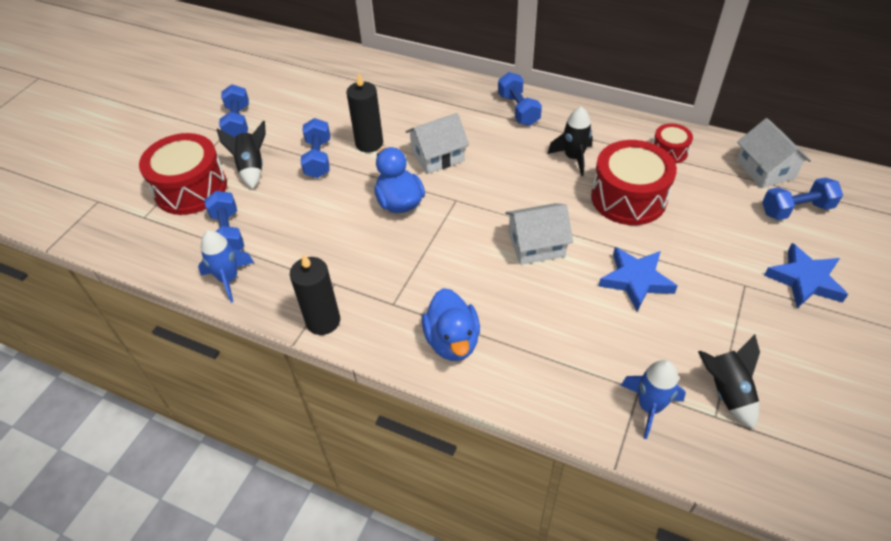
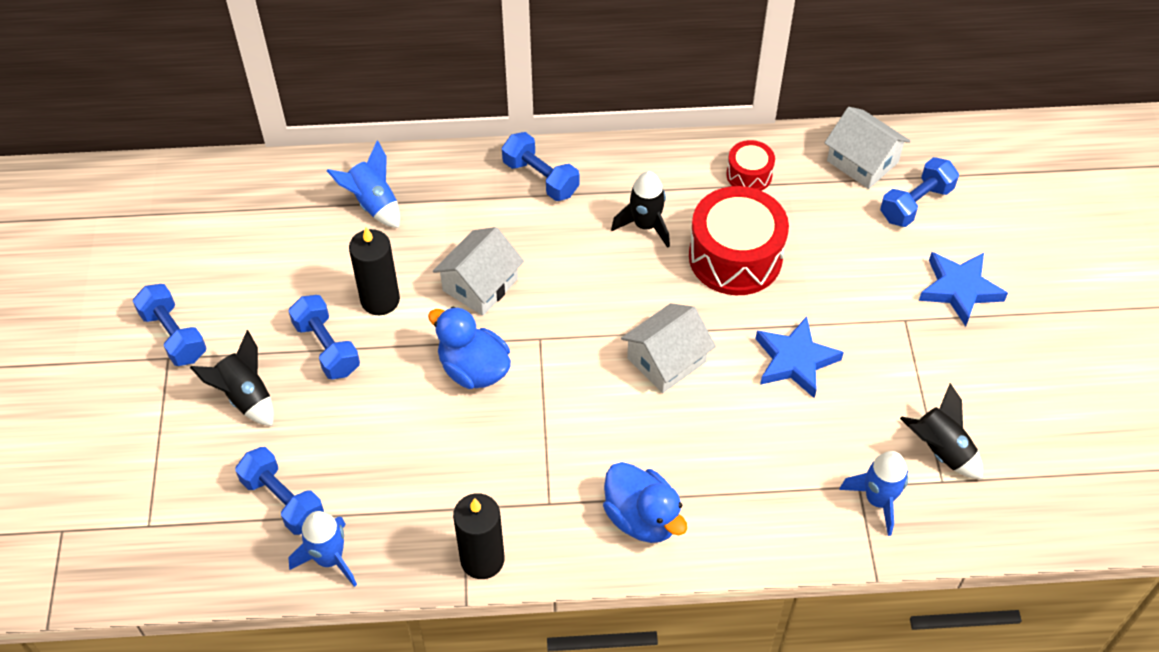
camera: 30 degrees left, 5 degrees up
(191, 189) = (183, 459): red drum -> none
(402, 92) = (373, 204): none -> blue rocket

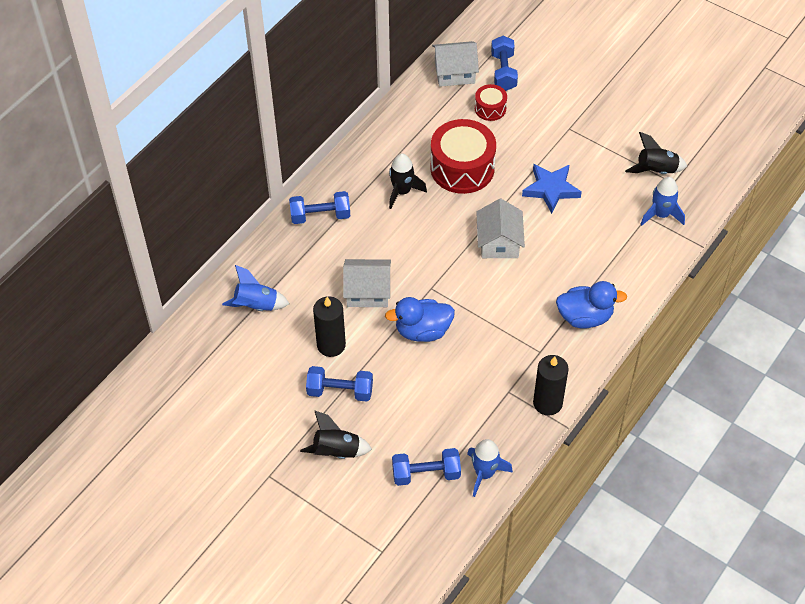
camera: 50 degrees left, 0 degrees up
(174, 335) = (255, 463): blue dumbbell -> none
(480, 285) = (367, 291): white house -> white house turned 75 degrees counterclockwise
(749, 175) = (414, 124): red drum -> red drum (490, 108)
(959, 289) = (572, 94): blue star -> none

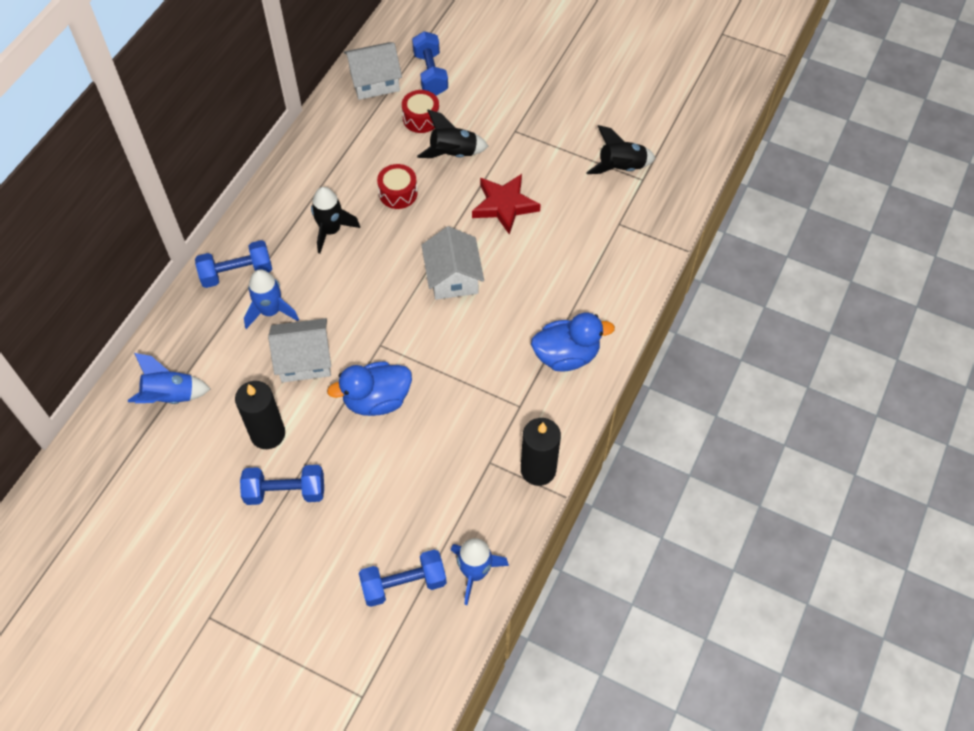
camera: 10 degrees left, 5 degrees up
(336, 451) = (290, 571): black rocket -> black rocket (453, 154)
(462, 168) = (398, 193): red drum -> red drum, size x0.51
(551, 189) = (504, 205): blue star -> red star
(661, 214) = (635, 219): blue rocket -> blue rocket (270, 311)

